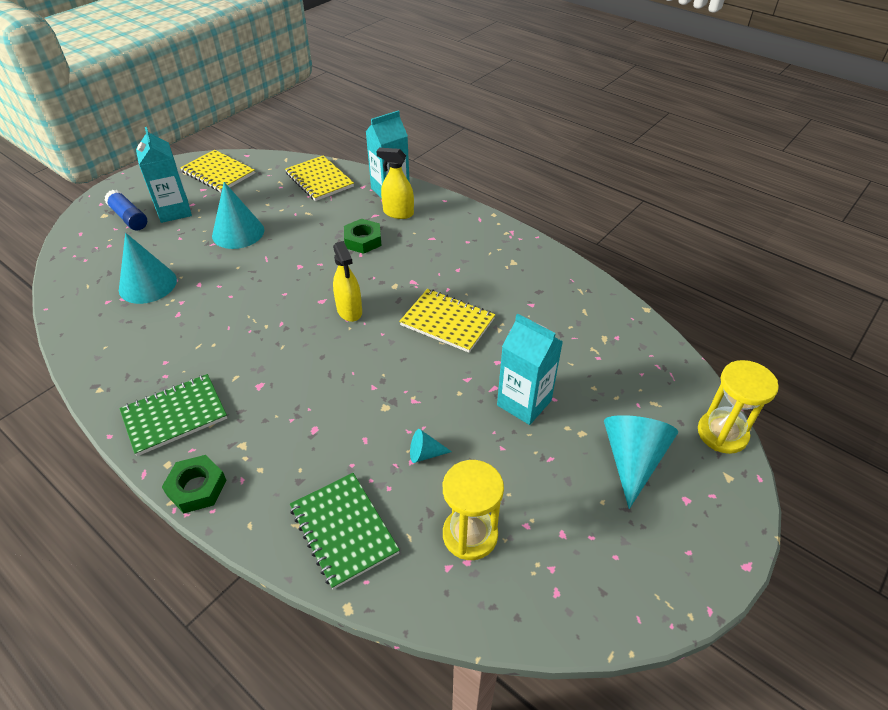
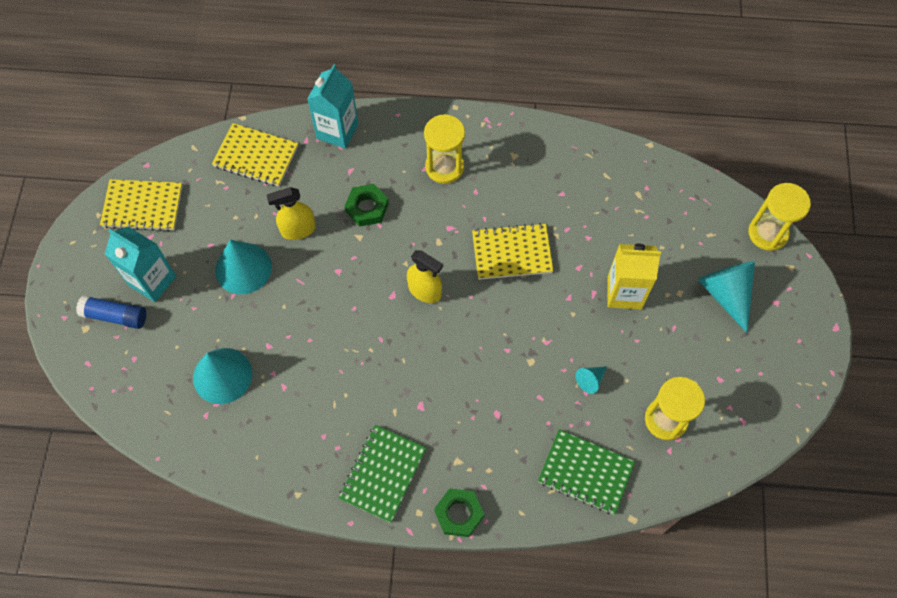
camera: 35 degrees left, 20 degrees up
(398, 213) = (369, 155): yellow spray bottle -> yellow spray bottle (298, 230)
(448, 244) = (444, 167): none -> yellow hourglass
(524, 403) = (624, 292): turquoise carton -> yellow carton

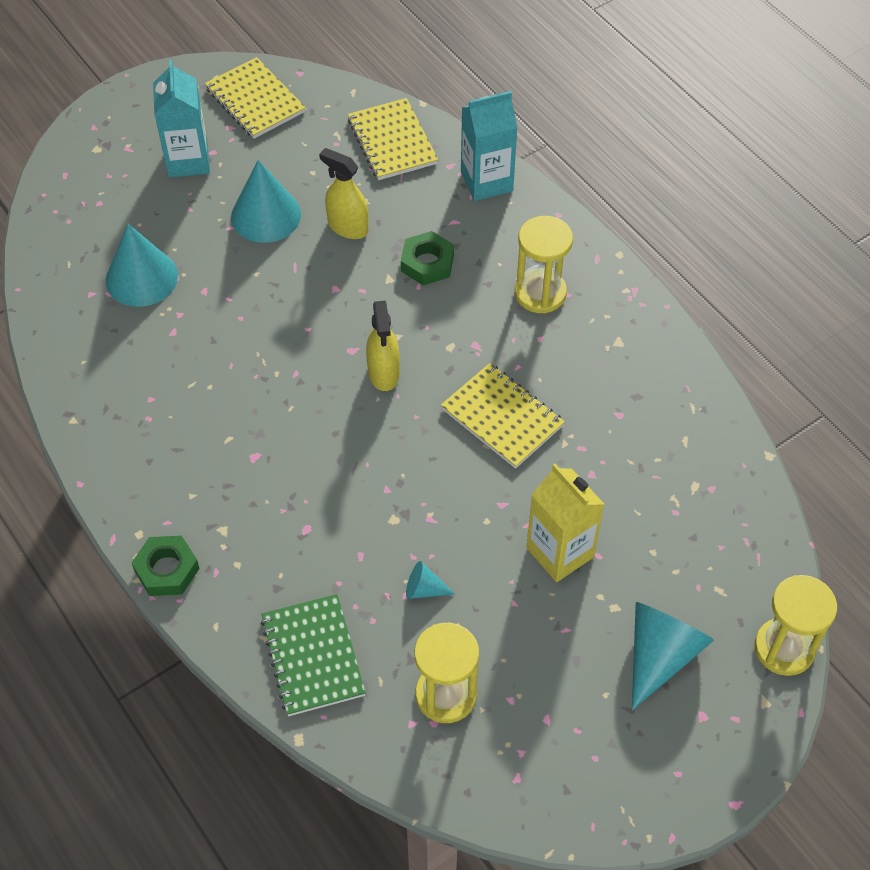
camera: 50 degrees right, 10 degrees down
(115, 316) = (128, 160): blue glue stick -> none
(382, 474) = (153, 474): green notebook -> none

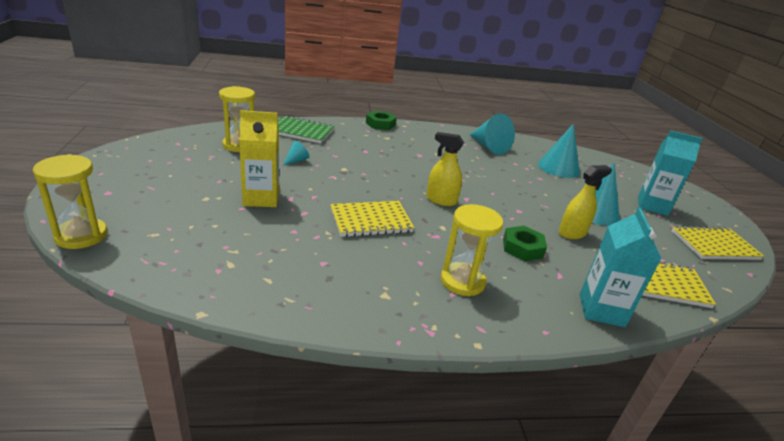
camera: 115 degrees right, 25 degrees down
(660, 655) = (158, 197): turquoise cone -> turquoise cone (489, 147)

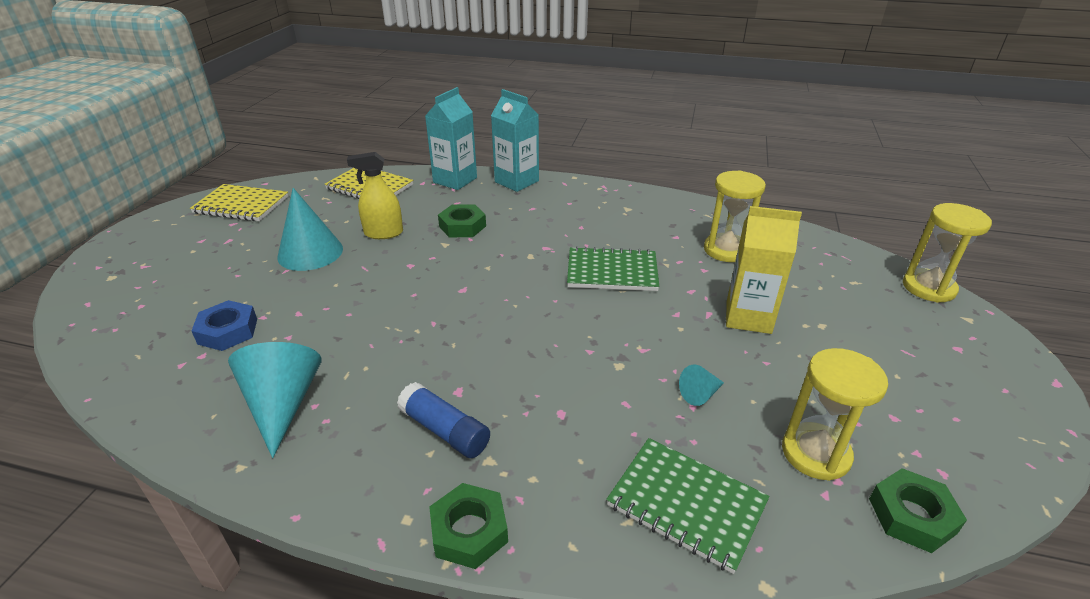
camera: 155 degrees left, 5 degrees up
(204, 132) = (911, 516): none -> green nut
(371, 221) = (612, 271): yellow notebook -> green notebook
(412, 143) = (445, 430): none -> blue glue stick
(441, 200) = (502, 290): yellow spray bottle -> none
(462, 281) = (553, 209): yellow hourglass -> yellow hourglass (726, 250)
(558, 168) = (228, 331): turquoise cone -> blue nut
(652, 206) = (210, 251): turquoise carton -> turquoise carton (516, 181)

